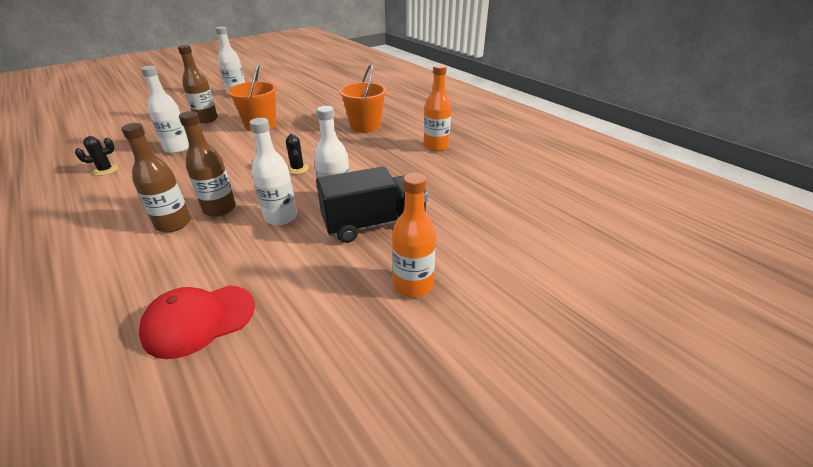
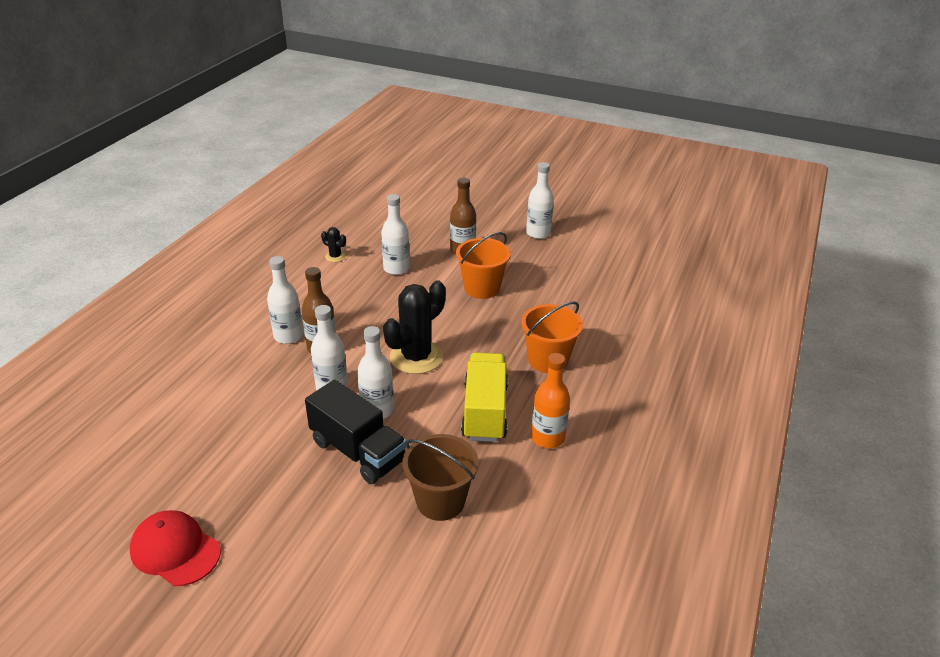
camera: 60 degrees right, 0 degrees up
(173, 224) = (288, 336): brown bottle -> white bottle
(199, 320) = (195, 412): red cap -> red cap (175, 550)
(297, 169) = (416, 357): black cactus -> black cactus, size x2.17
(389, 159) = (484, 412): none -> yellow truck
(413, 285) = (284, 512): orange bottle -> none
(461, 200) = (440, 501): none -> brown bucket

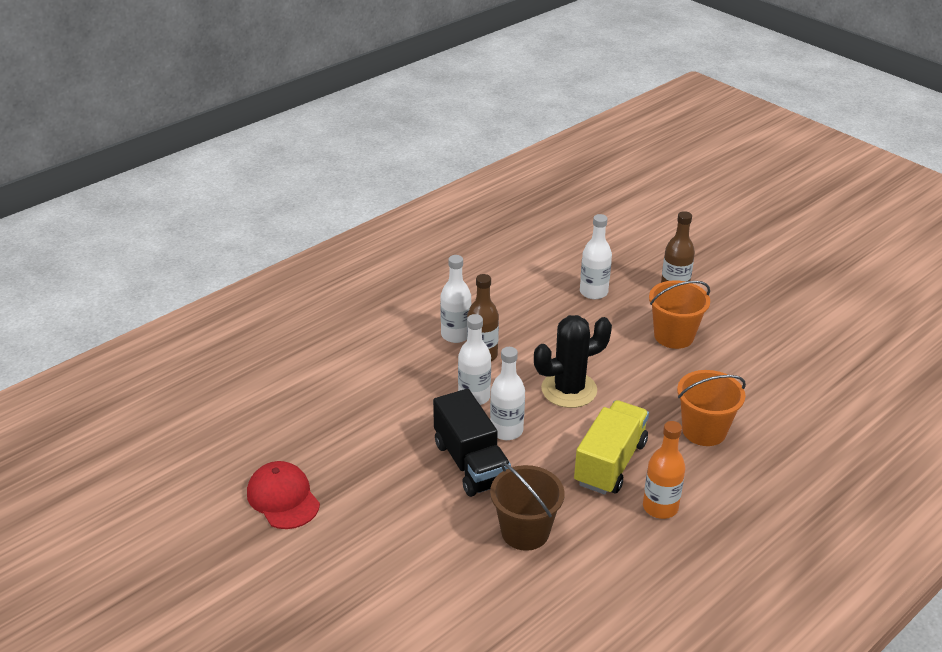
camera: 25 degrees right, 0 degrees up
(335, 256) = (537, 264): black cactus -> none
(538, 233) = (770, 290): white bottle -> none

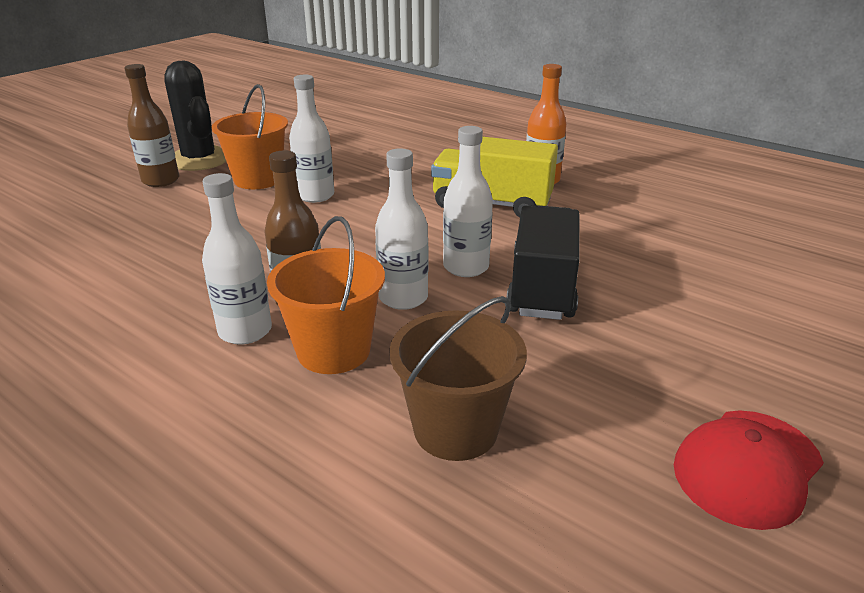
camera: 100 degrees left, 5 degrees down
(471, 463) = (542, 287): black truck -> black truck turned 45 degrees counterclockwise
(525, 532) = (631, 242): brown bucket -> brown bucket (455, 429)
(569, 390) = (370, 232): black cactus -> black cactus (199, 160)
(593, 292) = (151, 227): white bottle -> white bottle (315, 196)
(704, 431) = (420, 164): orange bucket -> orange bucket (333, 351)

